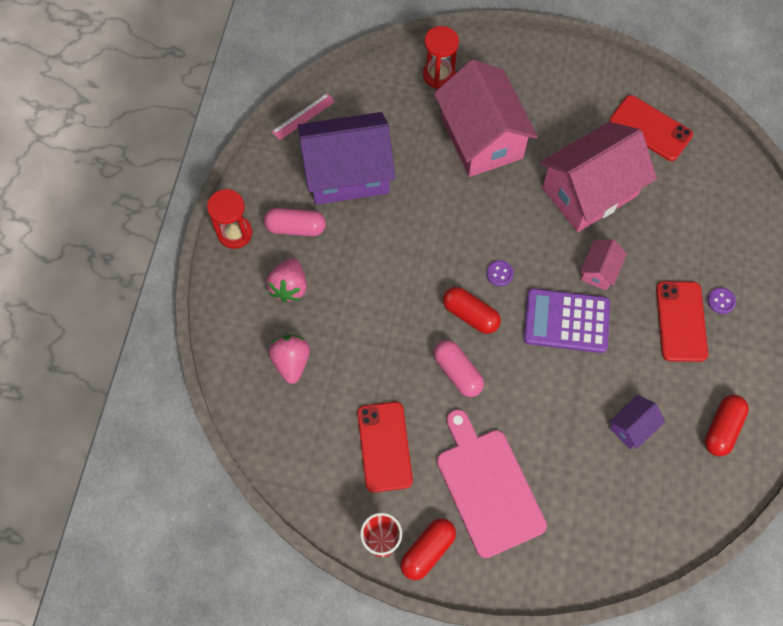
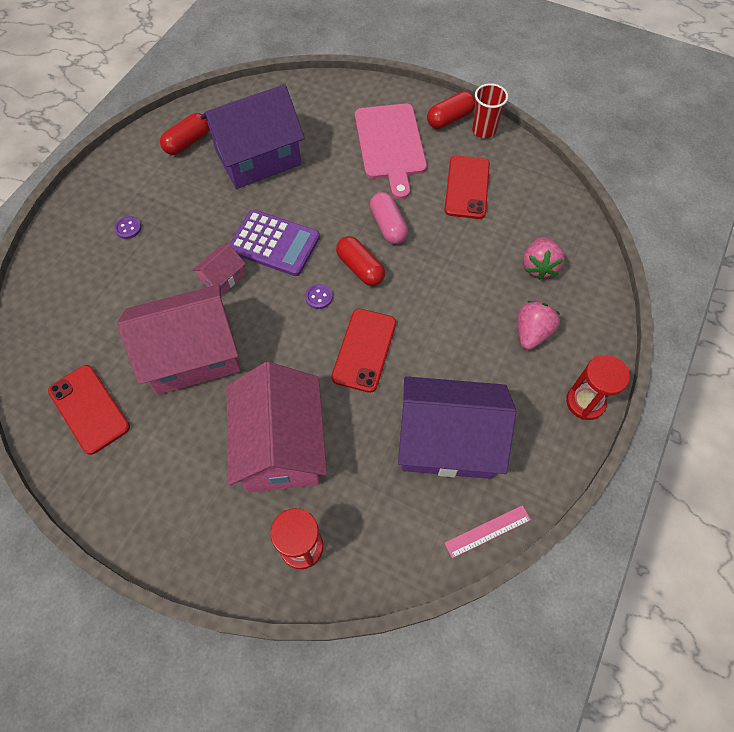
camera: 165 degrees left, 5 degrees down
(296, 228) = (517, 392): pink capsule -> none
(632, 427) = (258, 158): purple house -> purple house, size x2.24
(681, 321) = (173, 221): red phone -> red phone (364, 350)

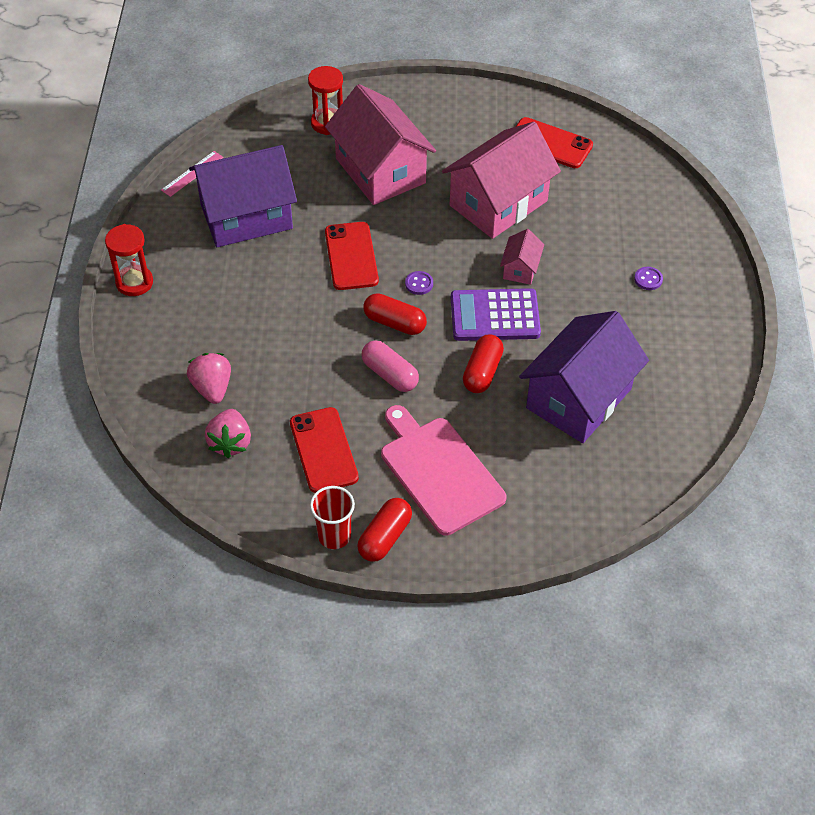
camera: 155 degrees right, 10 degrees down
(188, 142) = (670, 387): red capsule -> red capsule (482, 372)
(532, 333) = (200, 322): pink strawberry -> pink strawberry (230, 443)

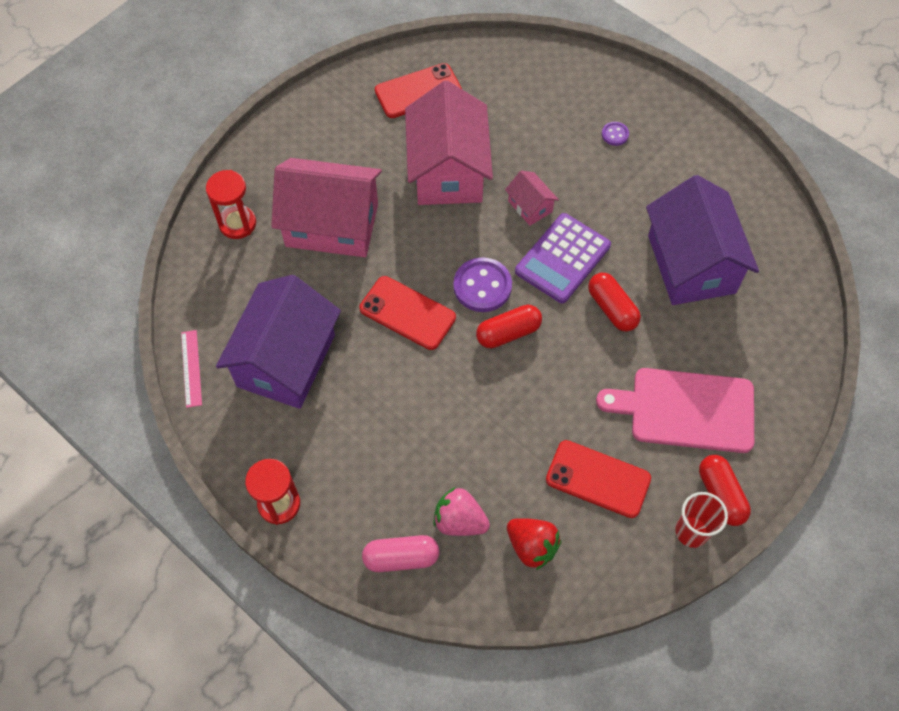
camera: 50 degrees left, 10 degrees up
(230, 443) = (532, 546): pink strawberry -> red strawberry
(389, 374) = (559, 375): pink capsule -> pink capsule (401, 558)
(419, 284) = (482, 286): purple button -> purple button, size x2.00

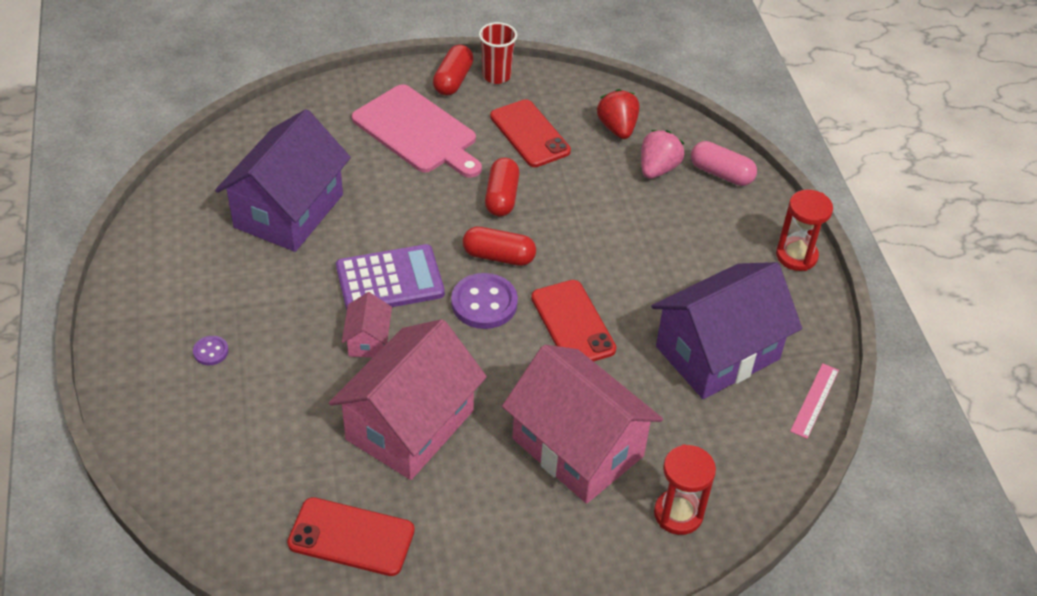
camera: 145 degrees left, 15 degrees down
(459, 521) = (658, 169): pink strawberry -> pink strawberry turned 120 degrees counterclockwise
(612, 308) = (393, 221): red capsule -> red capsule (502, 197)

